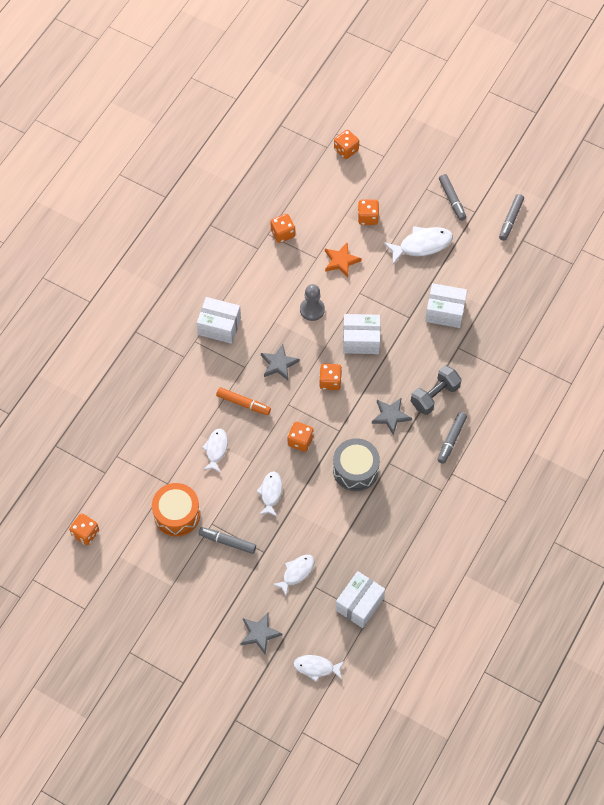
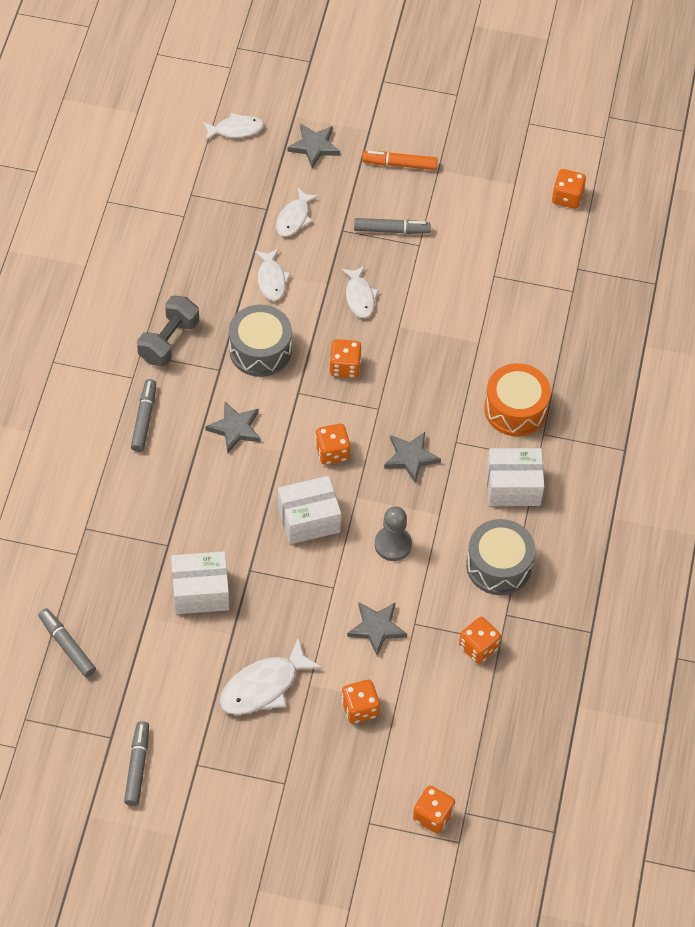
camera: 160 degrees right, 5 degrees down
(177, 514) = (466, 244): orange drum -> orange drum (515, 409)
(216, 449) = (450, 330): white fish -> white fish (271, 279)
(243, 403) = (438, 394): orange marker -> orange marker (399, 164)
(250, 279) = (499, 566): none -> grey drum
(341, 261) = (376, 628): orange star -> grey star
(359, 604) = (206, 204): white box -> none
(435, 396) = (182, 470): grey dumbbell -> grey dumbbell (169, 341)
(452, 200) = (238, 775): grey marker -> grey marker (67, 646)

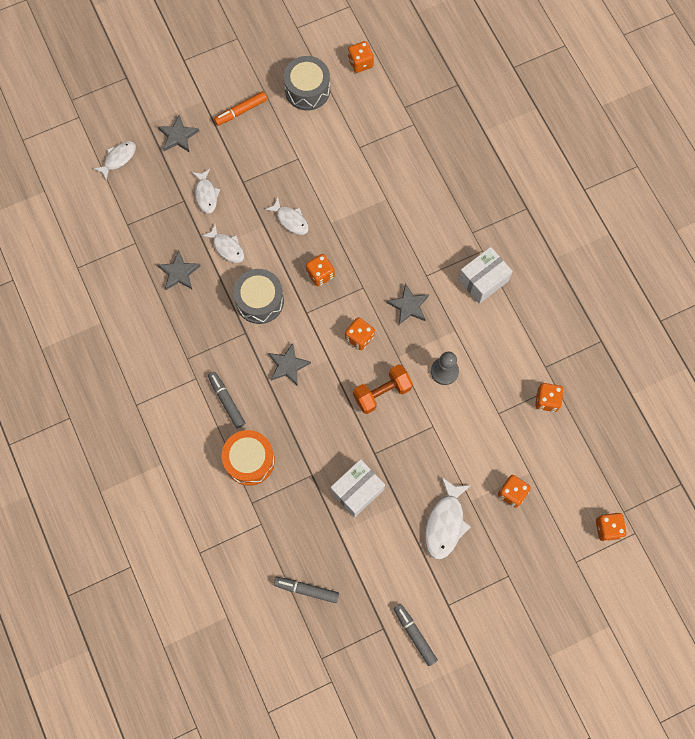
camera: 35 degrees left, 15 degrees up
(169, 341) = (198, 336): grey dumbbell -> none
(309, 519) = (382, 393): white box -> orange dumbbell
(376, 628) = (479, 433): grey star -> grey star (179, 273)
(391, 230) = (273, 160): grey marker -> none
(499, 566) = (516, 338): grey drum -> grey drum (307, 90)
(515, 409) = (443, 228): orange drum -> orange drum (249, 460)

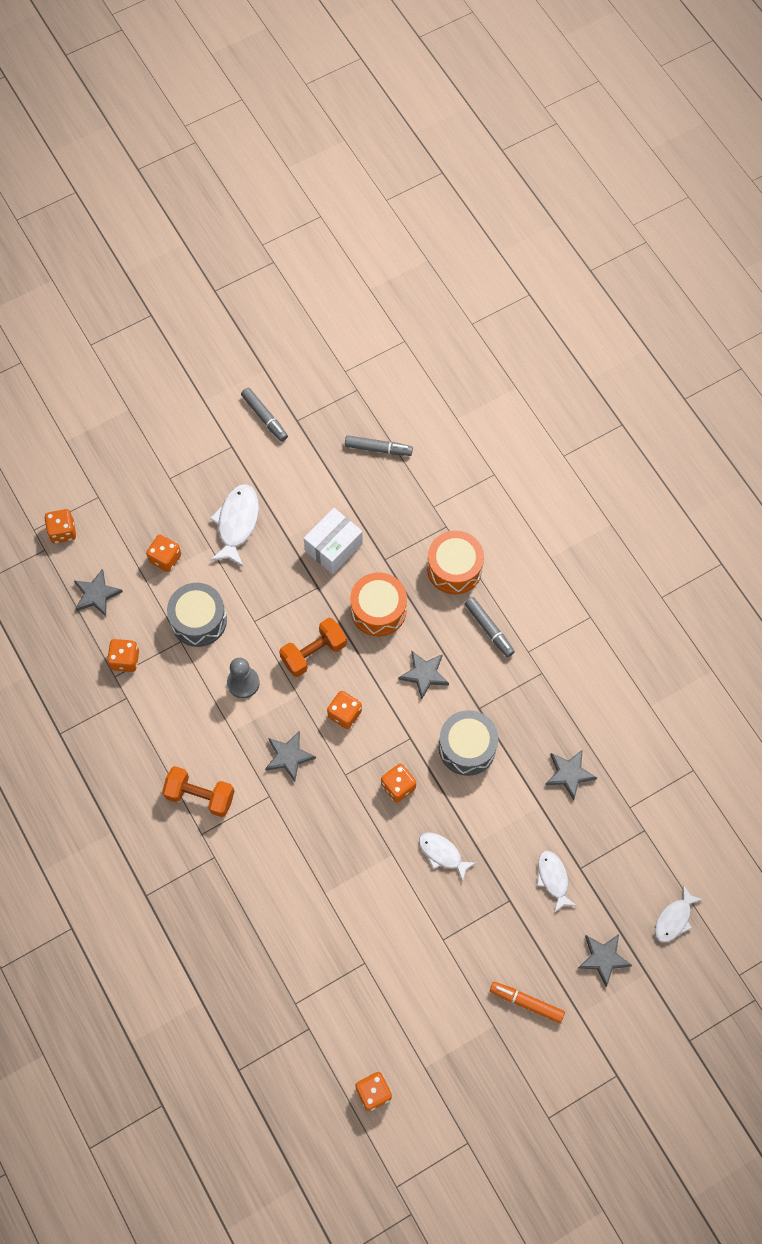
camera: 175 degrees right, 5 degrees down
(227, 247) = (516, 811): white fish -> none
(241, 111) = (526, 1002): orange marker -> orange marker turned 120 degrees counterclockwise
(307, 90) = (442, 1043): grey drum -> grey drum (198, 620)
(322, 427) = (378, 610): none -> orange drum
(483, 280) = (200, 796): white box -> orange dumbbell
(574, 463) = (96, 594): none -> grey star

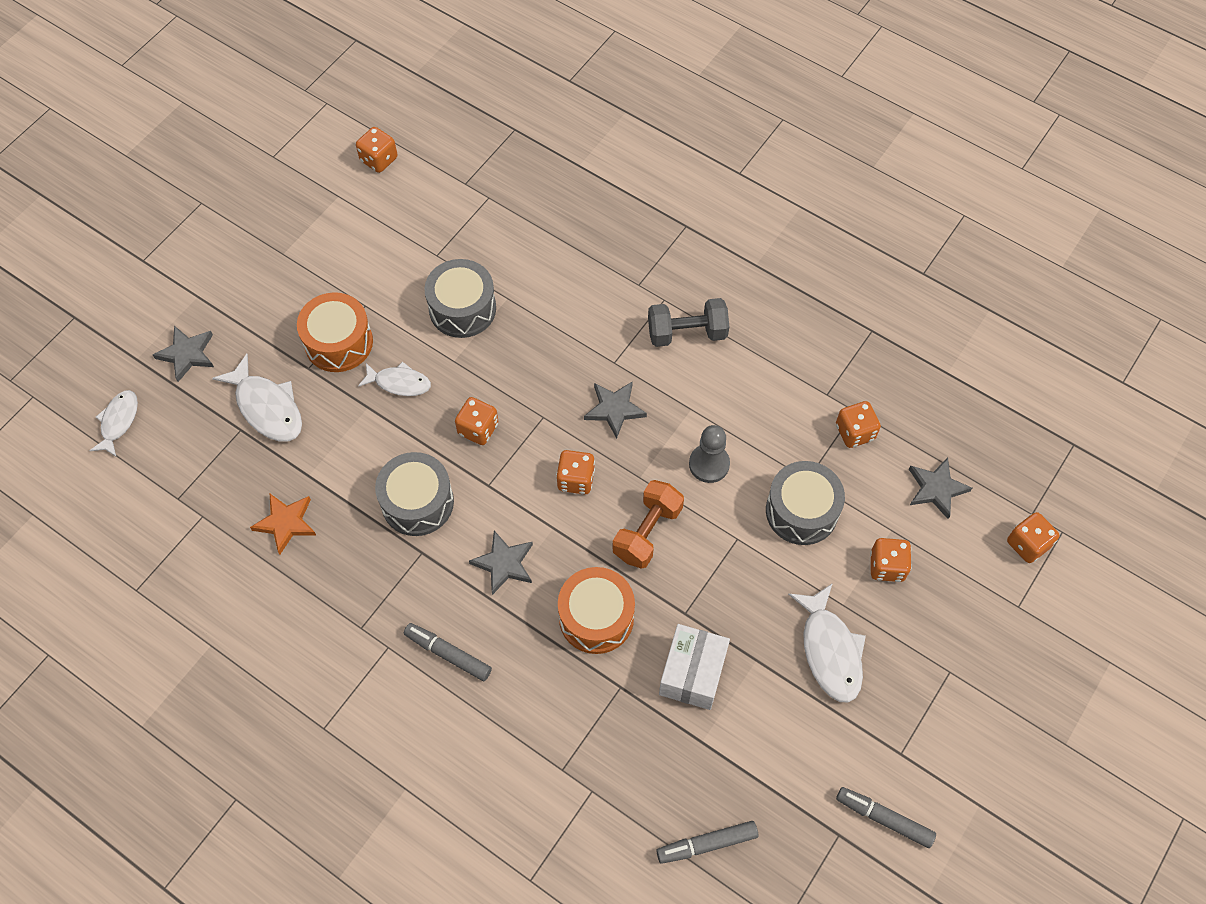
camera: 155 degrees right, 5 degrees down
(200, 796) = (687, 333): orange dumbbell -> grey dumbbell
(365, 899) = (462, 308): none -> grey drum
(454, 568) = (525, 715): orange drum -> orange drum (338, 342)
(526, 1002) = (256, 285): orange marker -> none
(553, 878) = (267, 407): white fish -> white fish, size x1.55
(569, 774) = (286, 523): grey star -> orange star

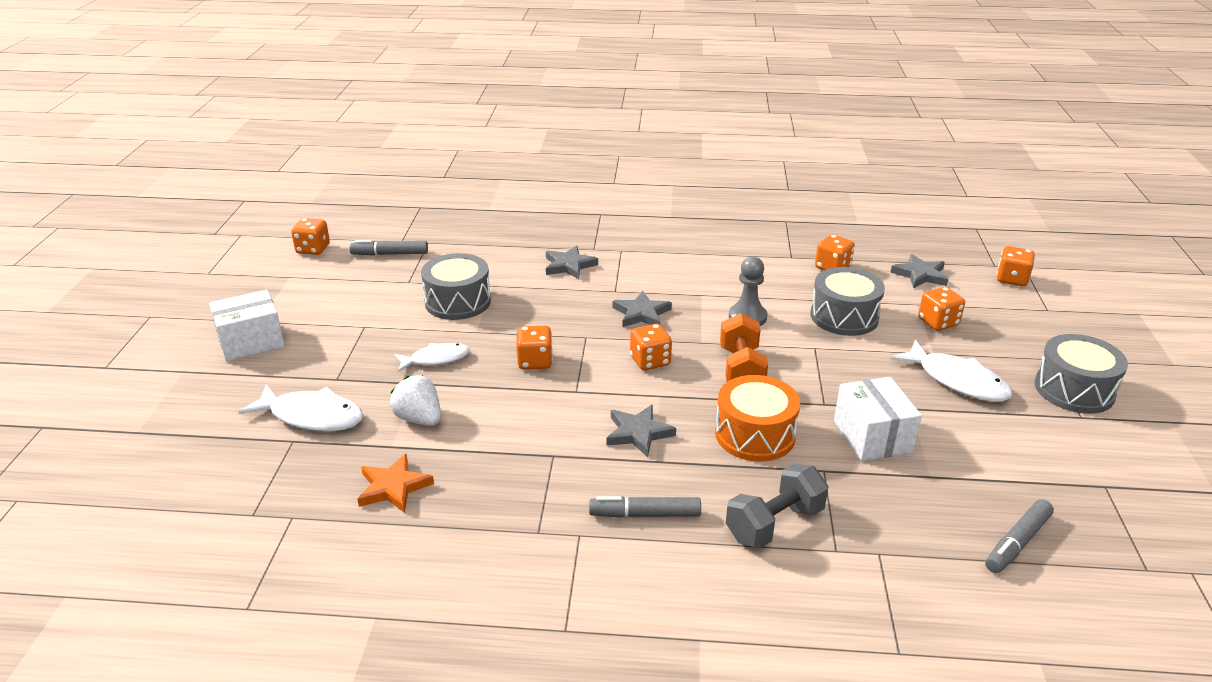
camera: 30 degrees left, 30 degrees down
(118, 421) = (142, 482): white fish -> none
(187, 354) = (196, 410): grey star -> grey star (569, 265)
(264, 282) = (251, 342): none -> white box
(338, 342) = (356, 354): orange drum -> none
(345, 454) = (419, 419): none -> white strawberry
(417, 502) = (519, 424): grey drum -> grey drum (1074, 390)
(687, 333) = (656, 260): grey dumbbell -> grey dumbbell (774, 524)
(884, 818) = (1122, 460): grey marker -> grey marker (390, 254)

